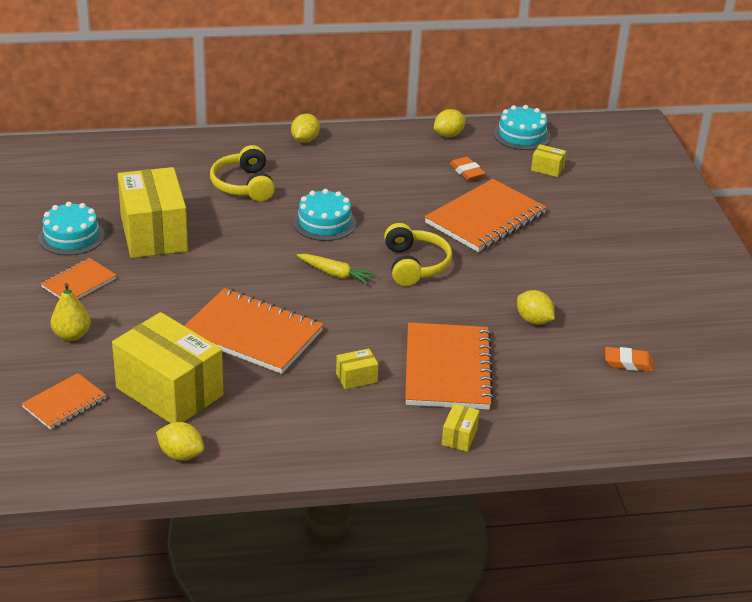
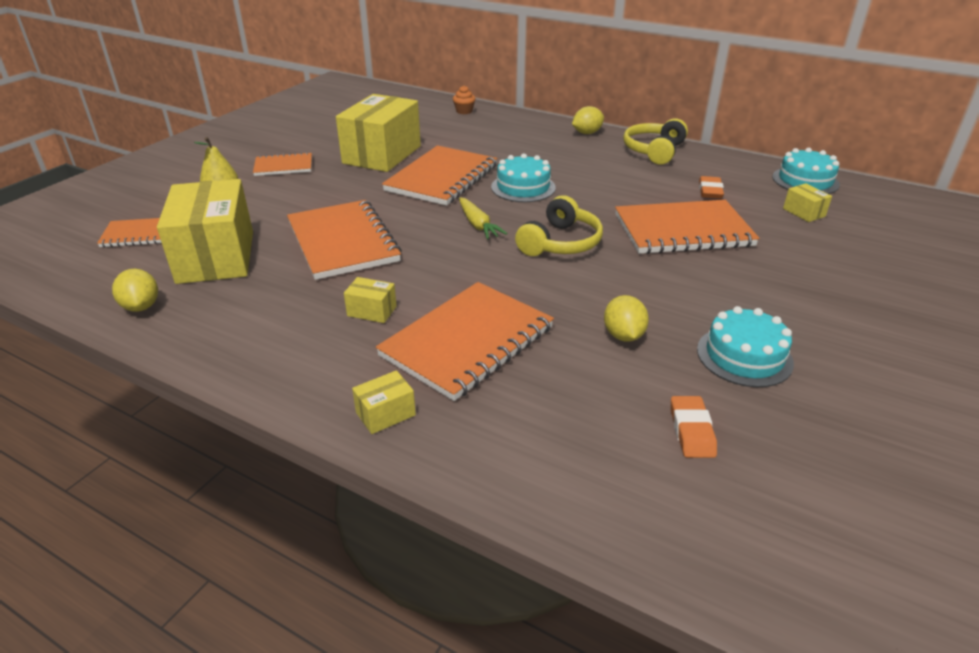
camera: 40 degrees right, 0 degrees up
(71, 236) = (326, 140): turquoise cake -> turquoise cake (744, 356)
(157, 151) = (464, 111): none -> orange cupcake
(244, 185) = (495, 146): yellow headphones -> yellow headphones (654, 151)
(245, 239) = (442, 178): none -> orange notebook
(448, 135) = (725, 162): yellow lemon -> none
(628, 363) = (691, 431): orange eraser -> orange eraser turned 45 degrees clockwise

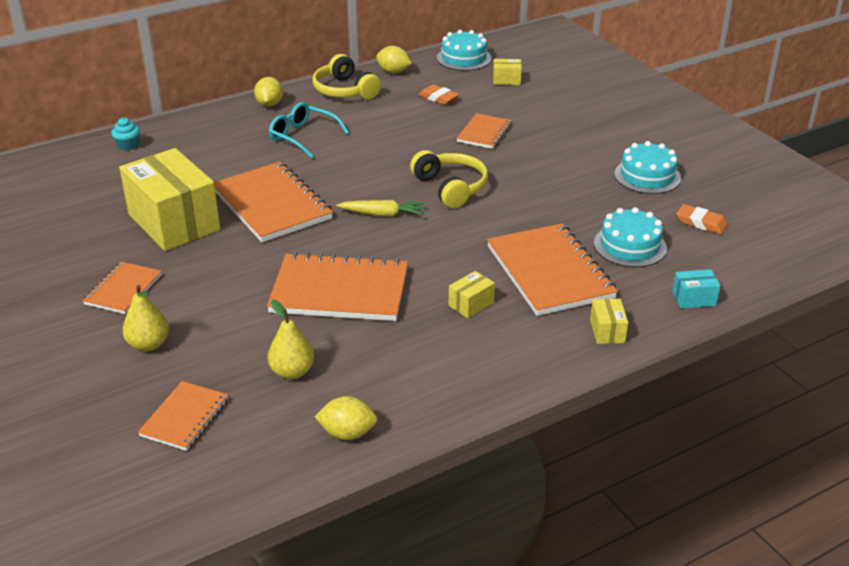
camera: 60 degrees left, 0 degrees up
(216, 257) = (292, 372): yellow box -> yellow pear
(464, 111) = (128, 145): orange cupcake -> turquoise cupcake
(507, 470) = (694, 299): none -> turquoise box
(523, 187) = (339, 171): turquoise cake -> turquoise cake (630, 246)
(557, 158) = (303, 136): none -> turquoise glasses
(623, 335) = (593, 208): yellow lemon -> yellow lemon (393, 72)
(683, 230) = (484, 133): orange notebook -> orange notebook, size x0.55

